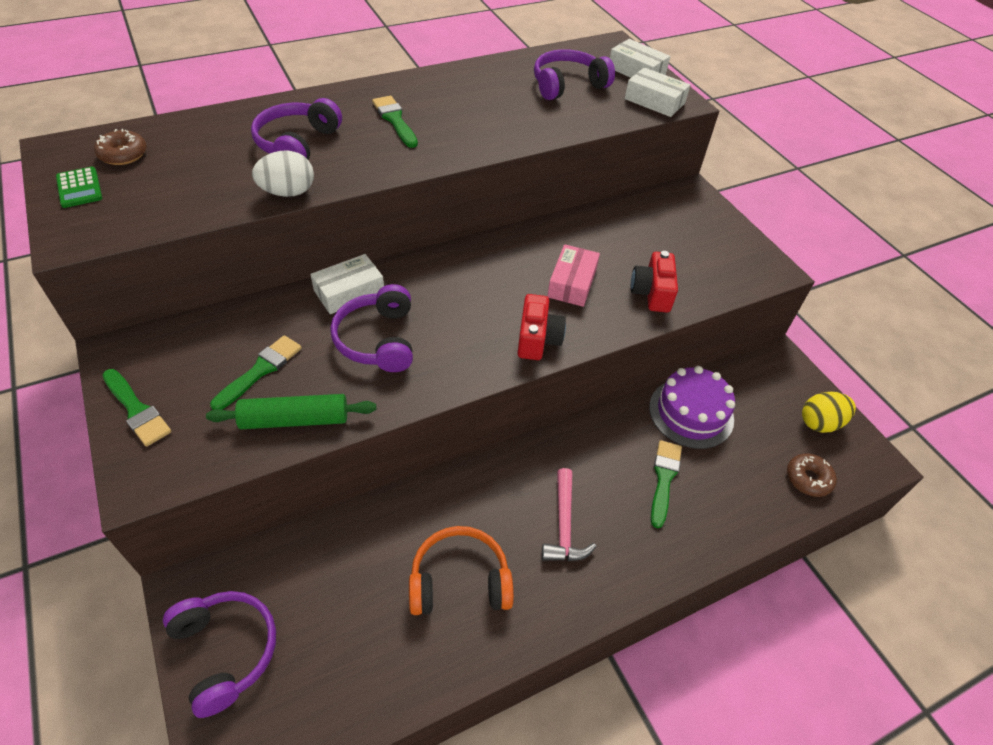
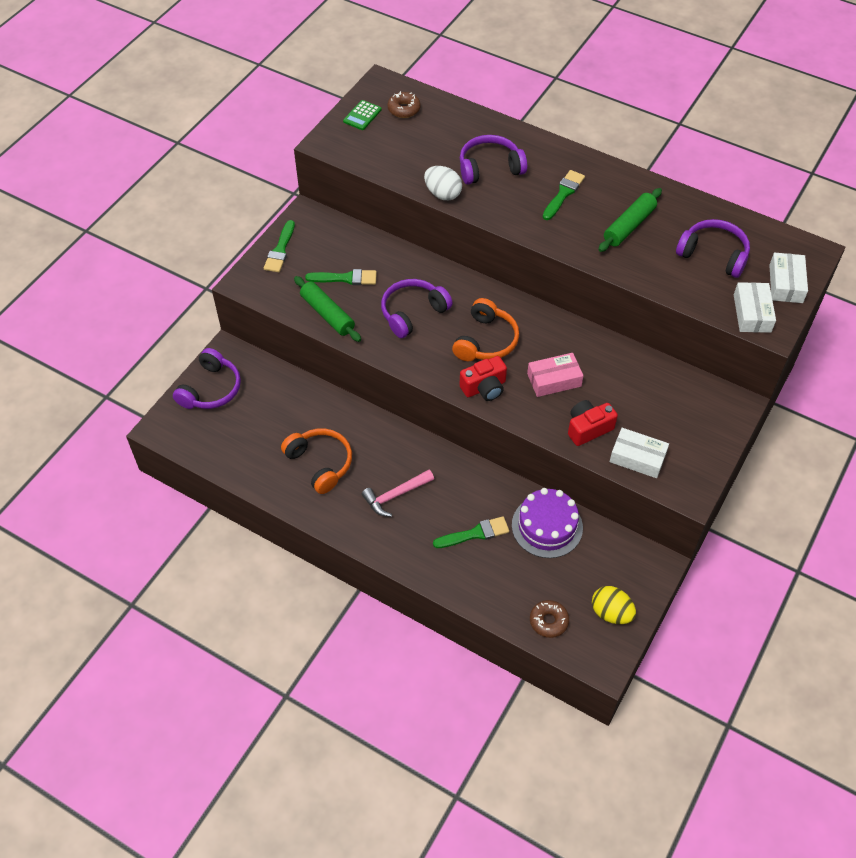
camera: 60 degrees right, 5 degrees up
(349, 292) = (437, 276): white box -> white box (637, 458)
(476, 303) = (486, 341): none -> orange headphones
(482, 107) = (629, 226): none -> green rolling pin

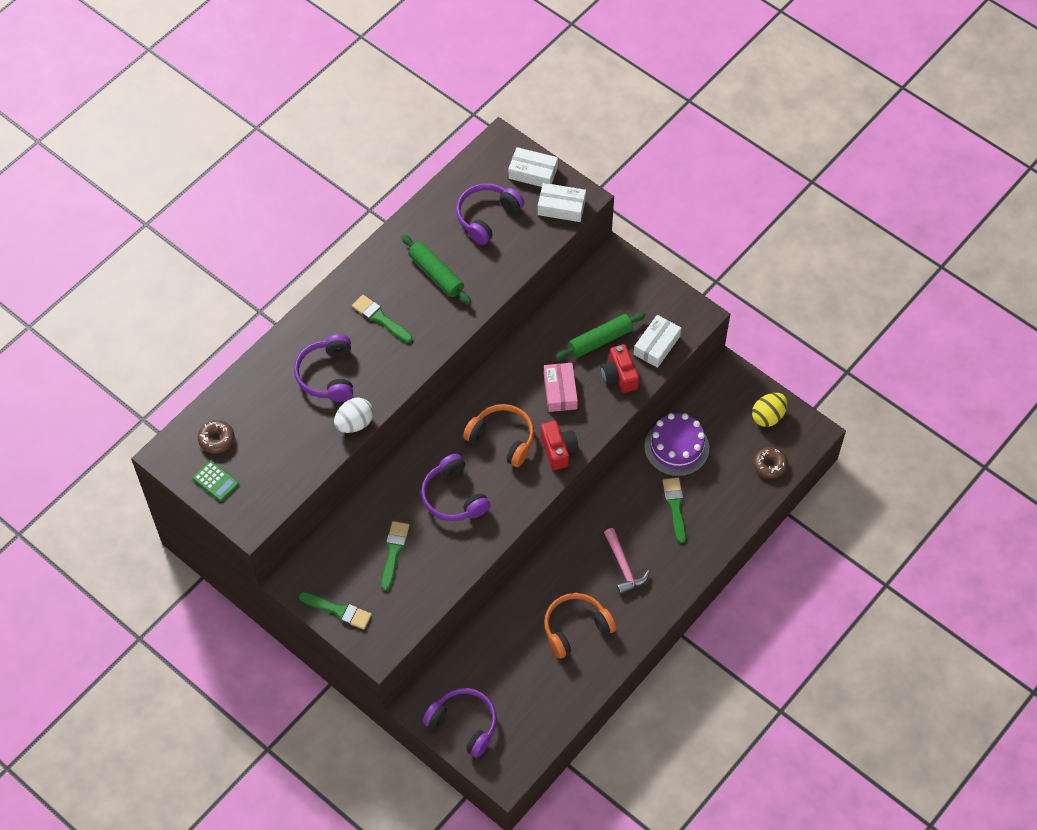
camera: 80 degrees left, 5 degrees up
(327, 314) = (439, 575): green rolling pin -> green rolling pin (600, 340)

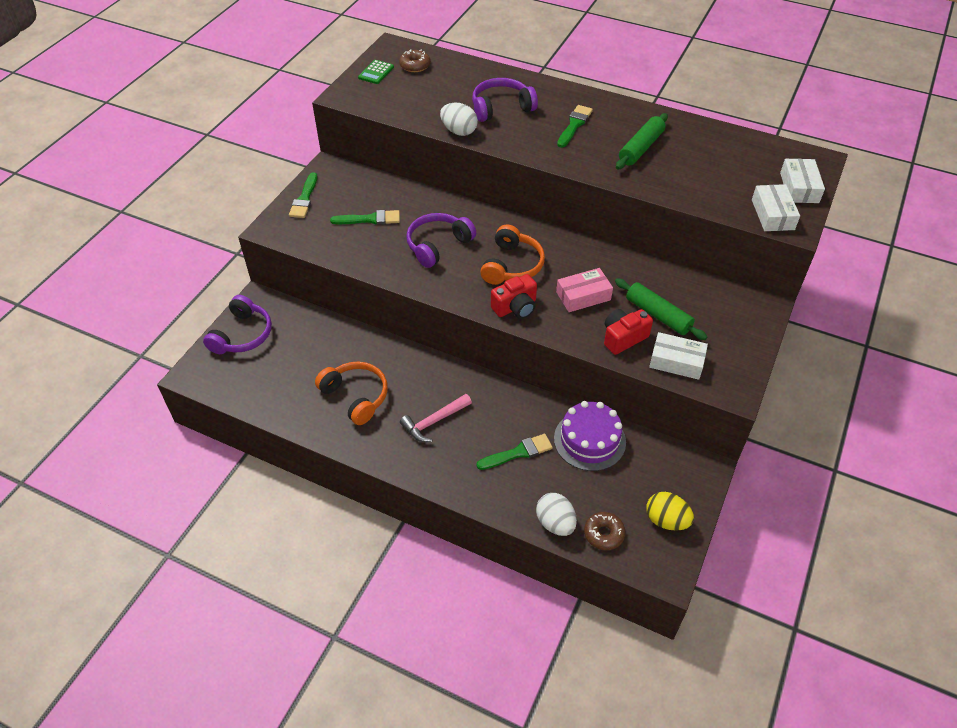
camera: 75 degrees right, 10 degrees down
(487, 217) = (725, 167): purple headphones -> none
(751, 497) = (555, 523): none -> white egg

